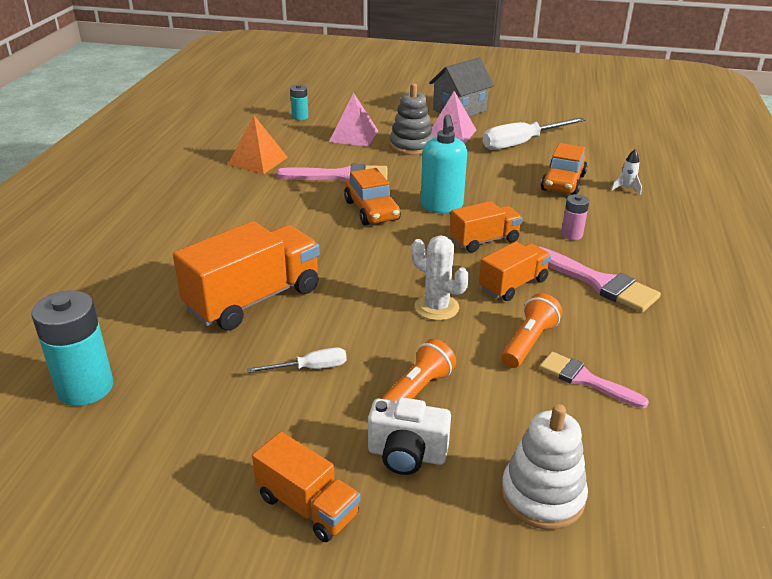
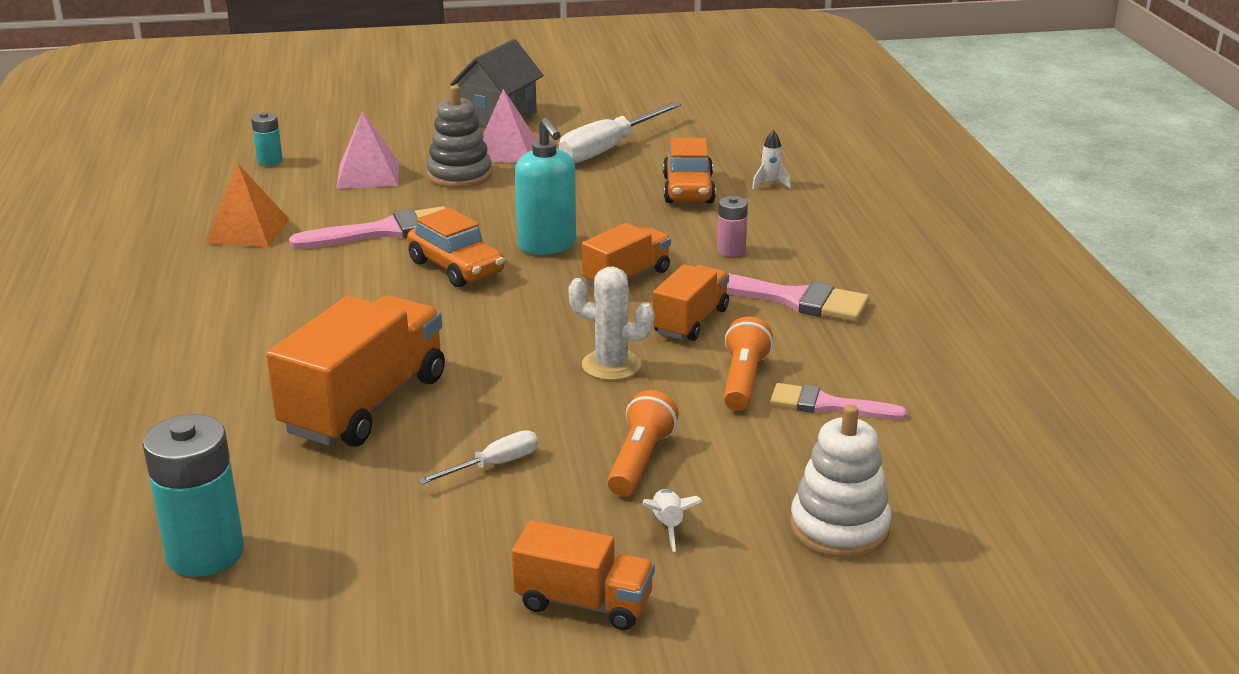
camera: 20 degrees left, 5 degrees down
(406, 455) = (668, 526): white camera -> white rocket

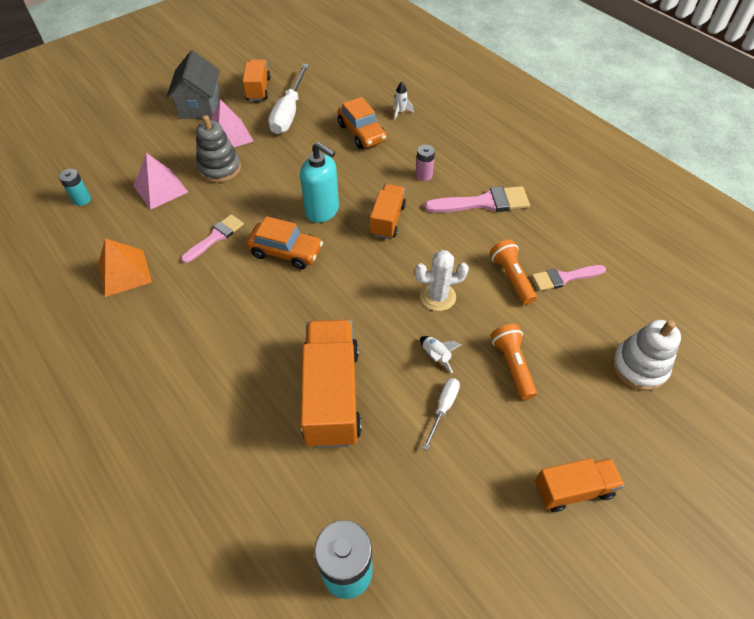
camera: 30 degrees left, 25 degrees up
(385, 231) = (215, 237): pink brush -> pink brush, size x0.66
(668, 526) = (565, 408): white rocket -> white rocket (436, 356)
(690, 321) = (449, 242): orange truck -> orange truck (258, 89)

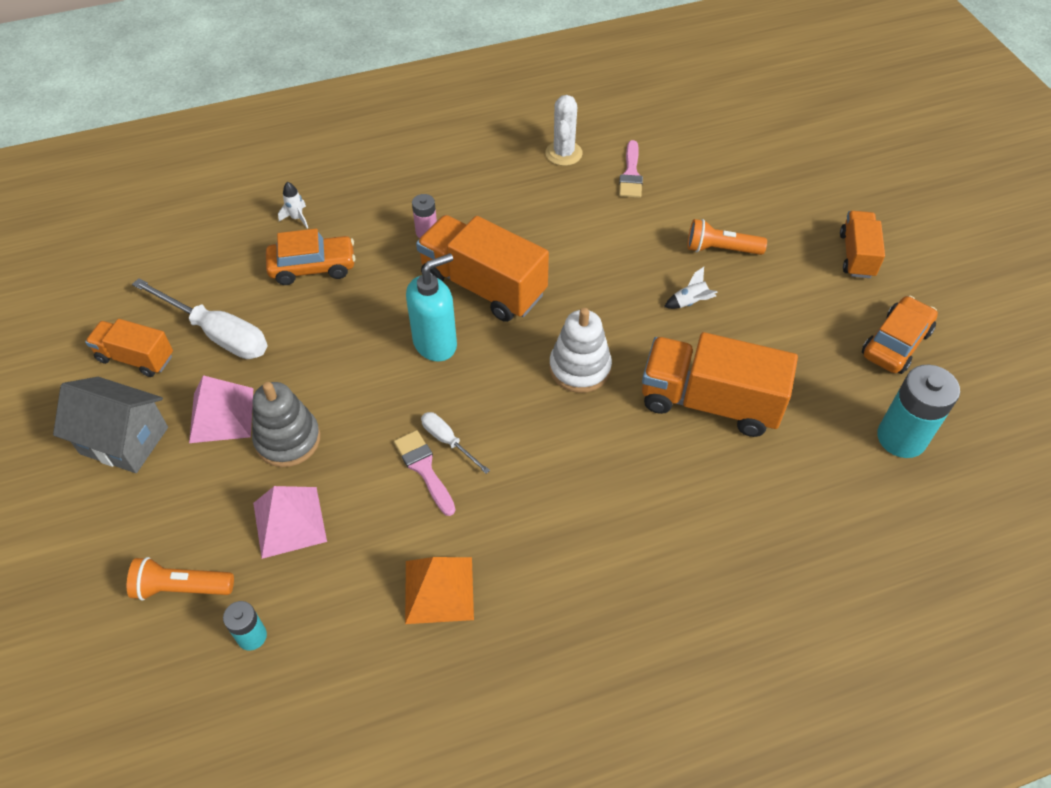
camera: 70 degrees left, 0 degrees up
(286, 252) = (487, 397): orange car -> orange car (895, 343)
(387, 220) = (483, 286): orange truck -> orange truck, size x1.73
(438, 296) = (615, 277): white cactus -> white cactus (563, 153)
(443, 408) = (752, 316): white screwdriver -> white screwdriver (448, 441)
(483, 203) = (499, 196): pink brush -> none
(511, 278) = (614, 212): orange flashlight -> orange flashlight (181, 588)
(639, 367) = (750, 166): white stacking toy -> white stacking toy (580, 368)

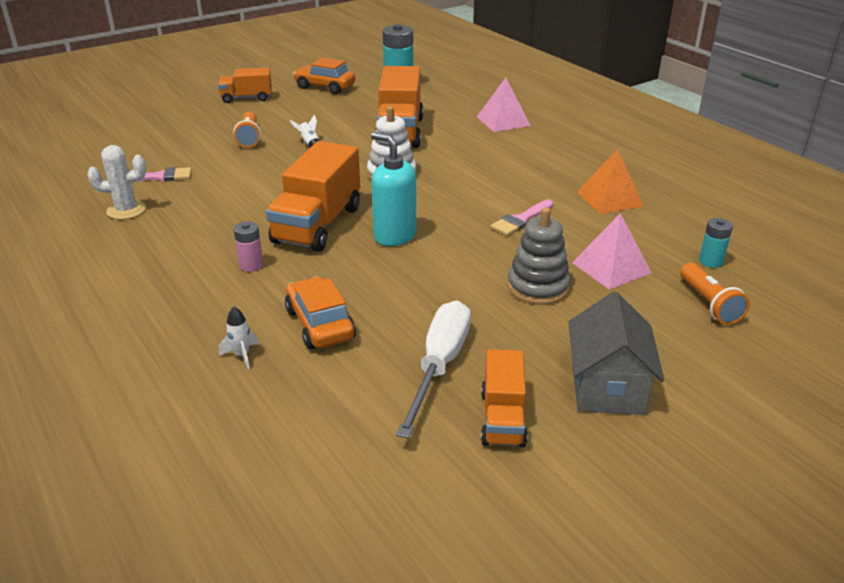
camera: 105 degrees left, 20 degrees down
(222, 415) = (536, 332): pink pyramid -> pink pyramid (503, 121)
(448, 441) = (490, 214): white screwdriver -> none

